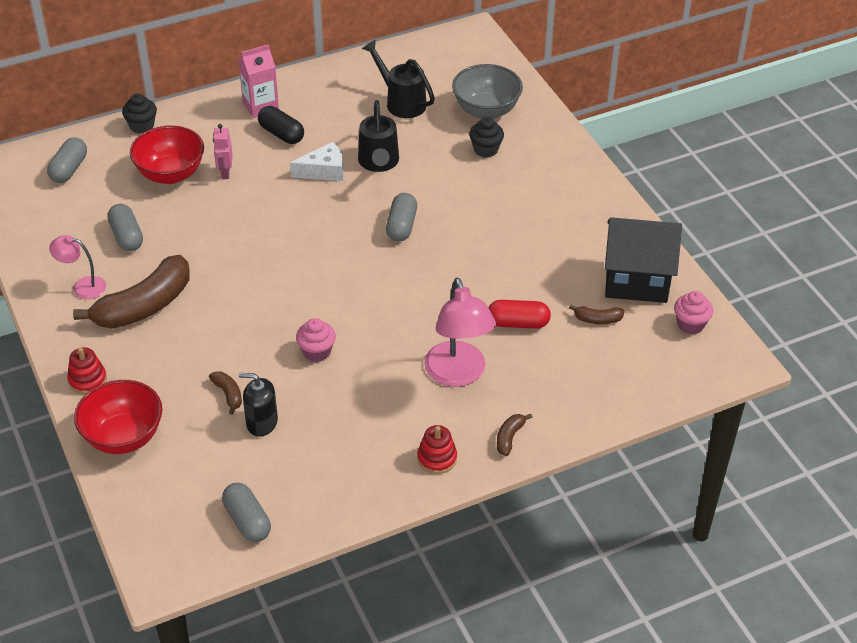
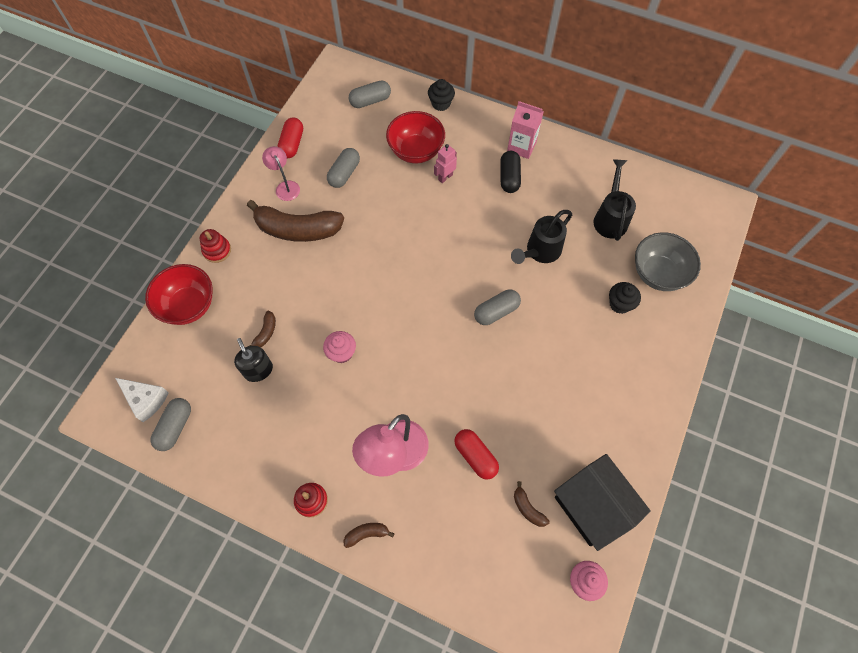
camera: 50 degrees right, 20 degrees up
(39, 253) = (292, 144): none -> red capsule
(324, 171) = (501, 227): white cheese -> white cheese (146, 399)

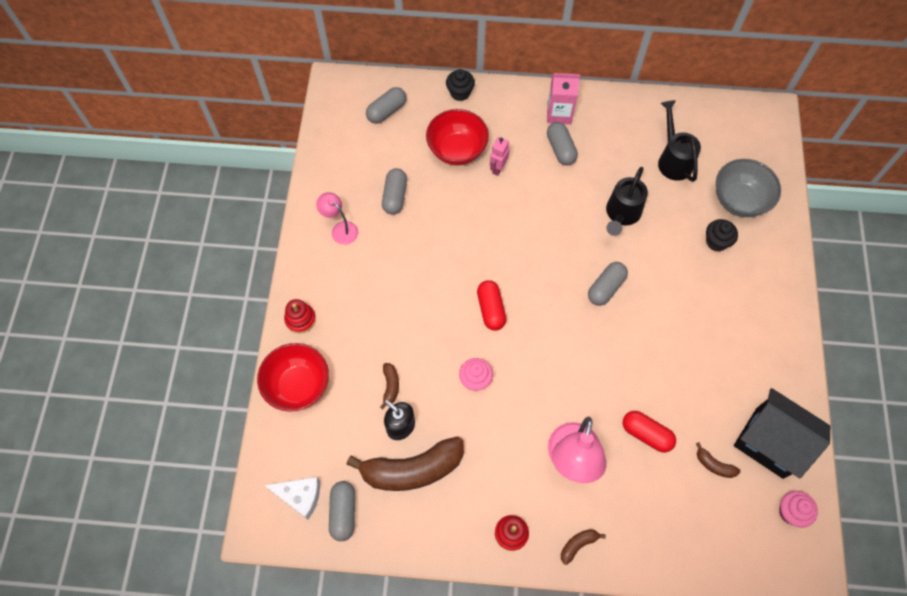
camera: 20 degrees left, 0 degrees up
(292, 144) = (326, 182): red capsule -> red capsule (491, 309)
(298, 229) = (374, 270): brown banana -> brown banana (412, 469)
(509, 177) = (560, 149): black capsule -> grey capsule

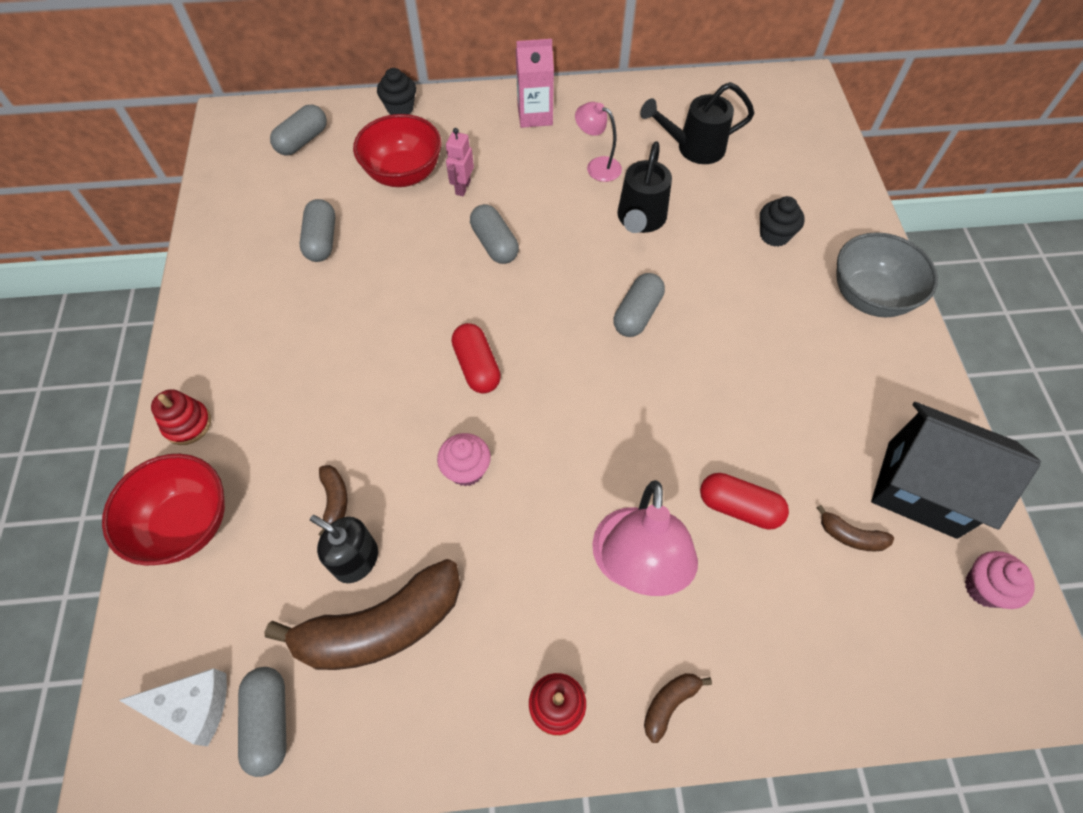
camera: 10 degrees left, 5 degrees down
(340, 229) = (245, 292): pink lamp -> pink lamp (597, 166)
(560, 149) = (544, 155): grey capsule -> grey capsule (494, 244)
(673, 160) = (694, 148): black watering can -> black watering can turned 75 degrees counterclockwise
(739, 200) = (790, 183): grey bowl -> grey bowl (869, 297)

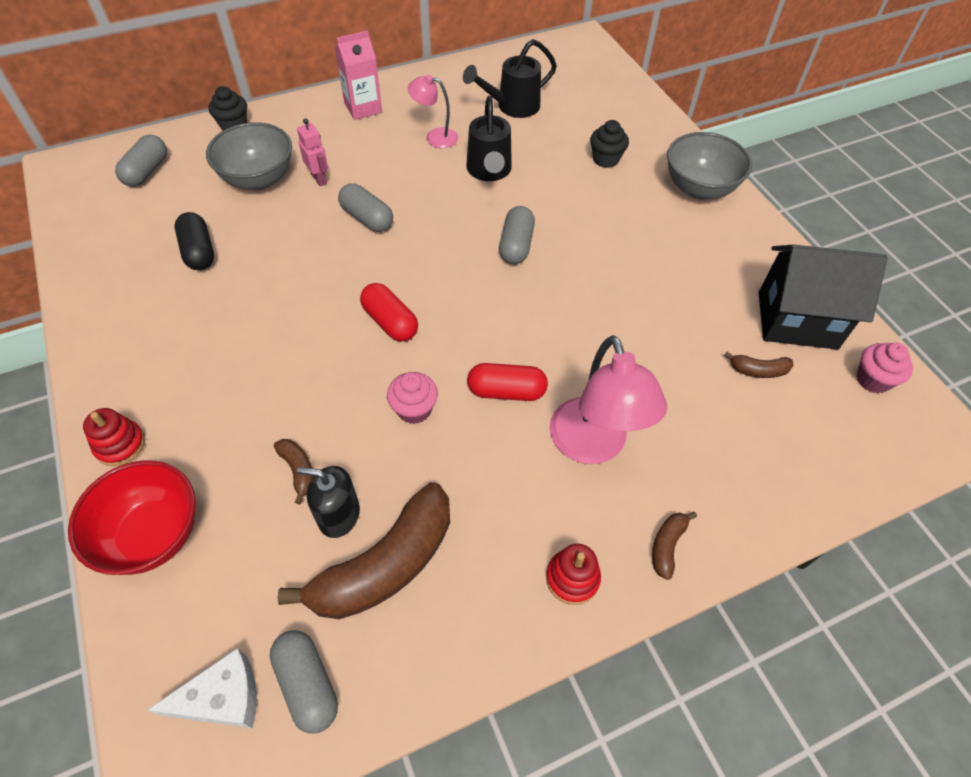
camera: 20 degrees left, 5 degrees down
(321, 240) = (199, 251): grey capsule -> black capsule
(404, 174) = (258, 179): red bowl -> grey bowl
(462, 188) = (319, 179): pink robot -> pink robot turned 150 degrees clockwise
(739, 507) = (661, 374): red capsule -> red capsule (506, 391)

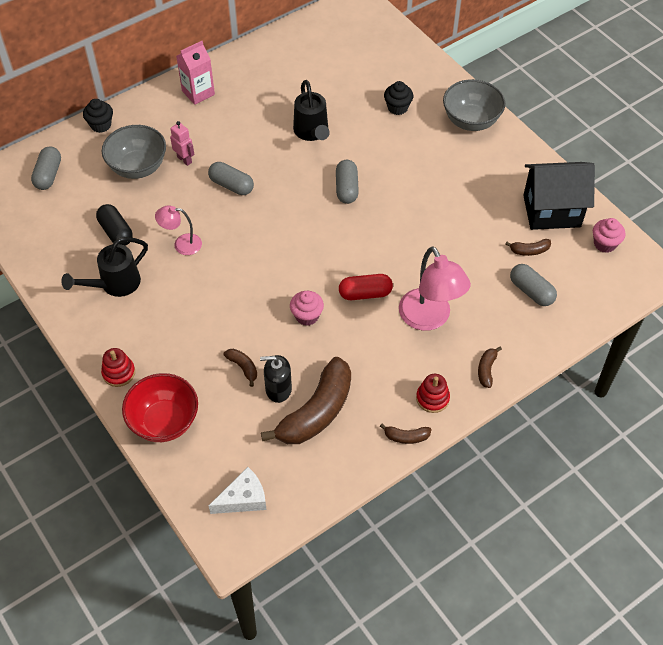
camera: 10 degrees left, 0 degrees up
(307, 684) = (290, 482): grey capsule -> grey capsule (531, 291)
(390, 322) = (272, 260): red capsule -> none
(435, 137) = (262, 109): pink lamp -> pink lamp (181, 244)
(513, 107) = (316, 73): black watering can -> black watering can (115, 284)
(516, 639) = (406, 437): none -> brown banana

